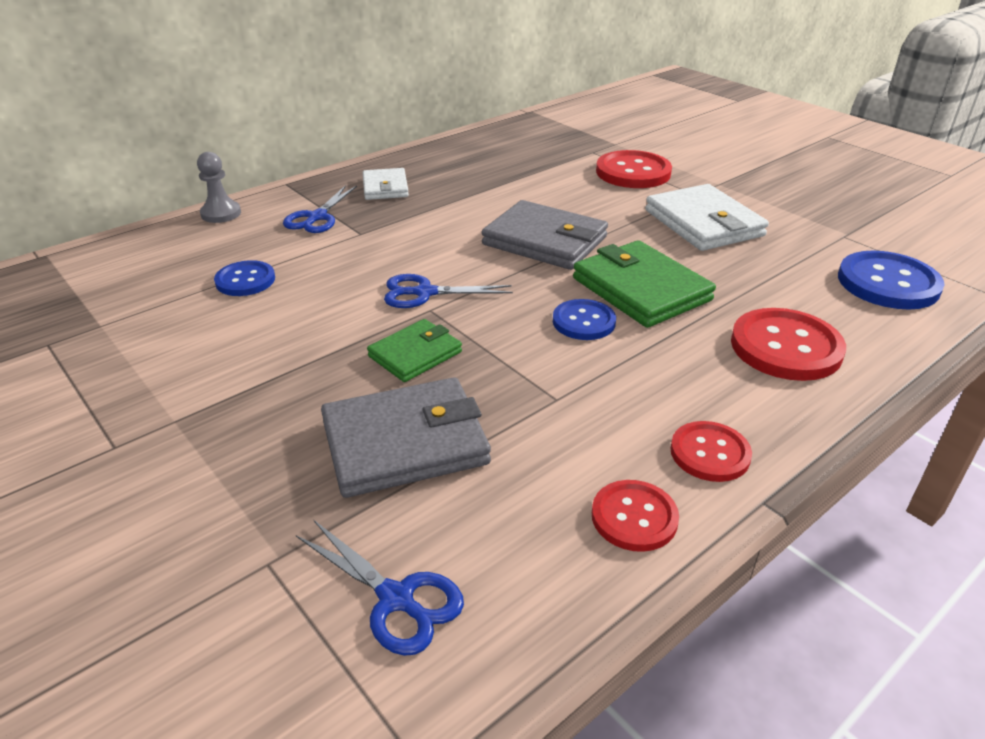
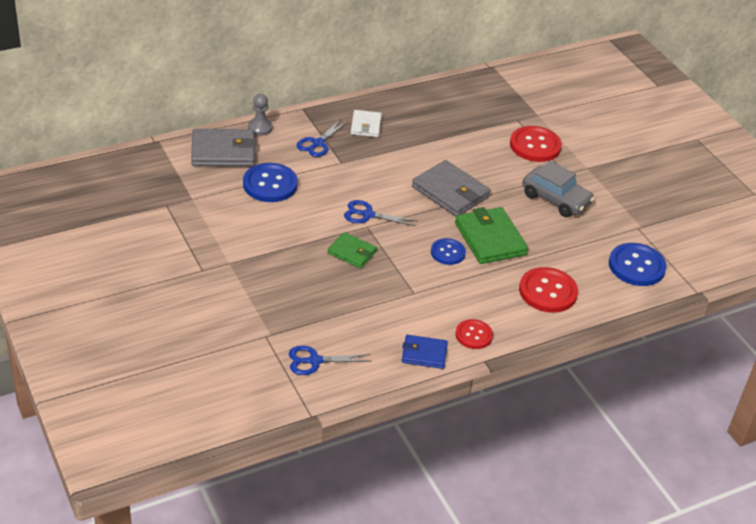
camera: 10 degrees right, 5 degrees up
(245, 280) = (270, 184): blue button -> blue button, size x1.63
(396, 599) = (314, 361): blue scissors -> blue scissors turned 120 degrees clockwise
(405, 442) = (334, 298): grey wallet -> grey wallet (223, 151)
(415, 354) = (352, 252): green wallet -> green wallet turned 60 degrees clockwise
(634, 517) = (424, 354): red button -> blue wallet
(703, 223) = (556, 199): white wallet -> grey car

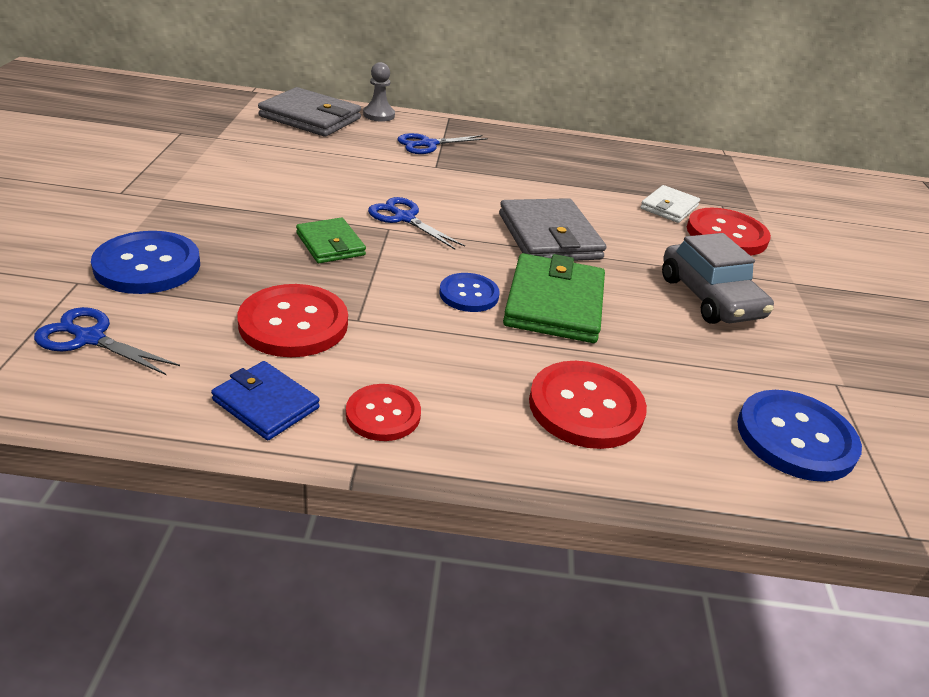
camera: 30 degrees right, 5 degrees down
(270, 184) = (322, 155): blue button -> blue button (147, 265)
(366, 126) = (506, 149): white wallet -> white wallet (669, 207)
(389, 309) = (293, 323): none -> red button

